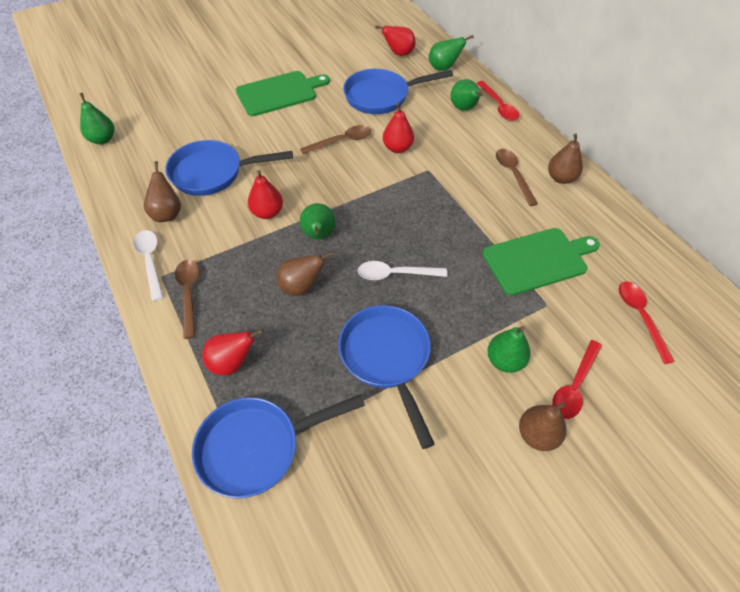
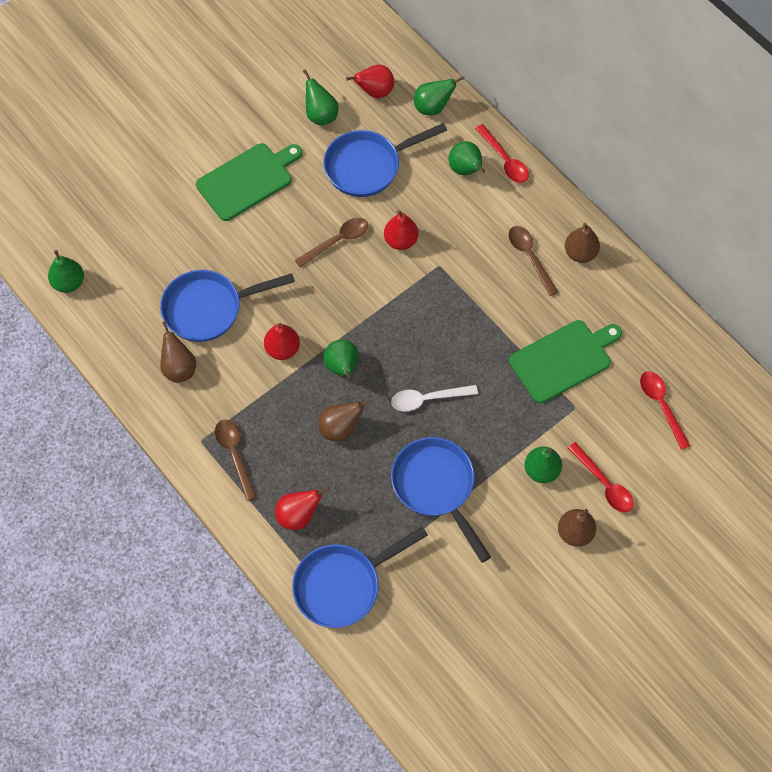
camera: 10 degrees left, 10 degrees up
(150, 261) = (183, 426): white spoon -> none
(351, 62) = (321, 115): none -> green pear
(574, 386) = (604, 484): red spoon -> red spoon turned 60 degrees counterclockwise

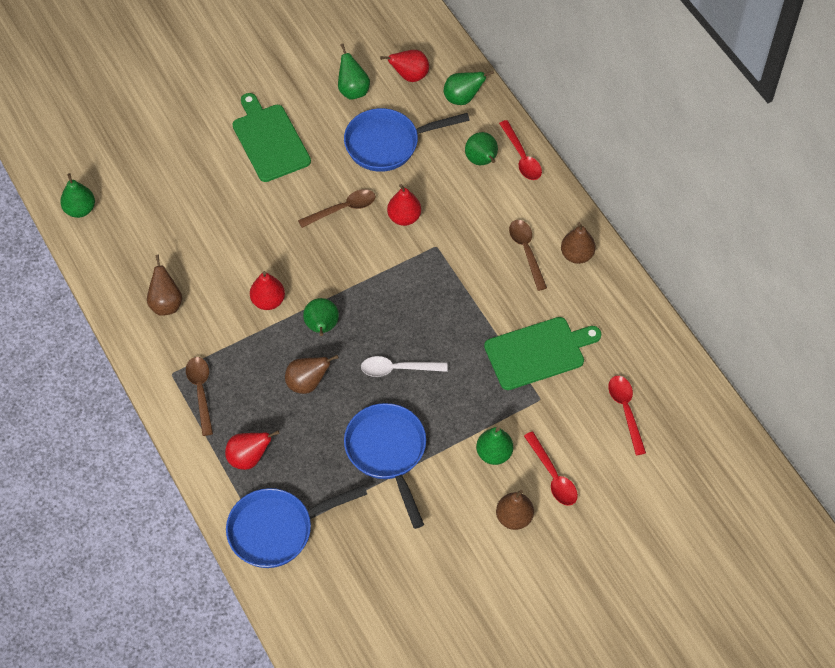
camera: 10 degrees right, 5 degrees down
(209, 308) = (206, 253): blue pan -> none
(247, 180) = (270, 140): green cutting board -> green cutting board turned 90 degrees counterclockwise

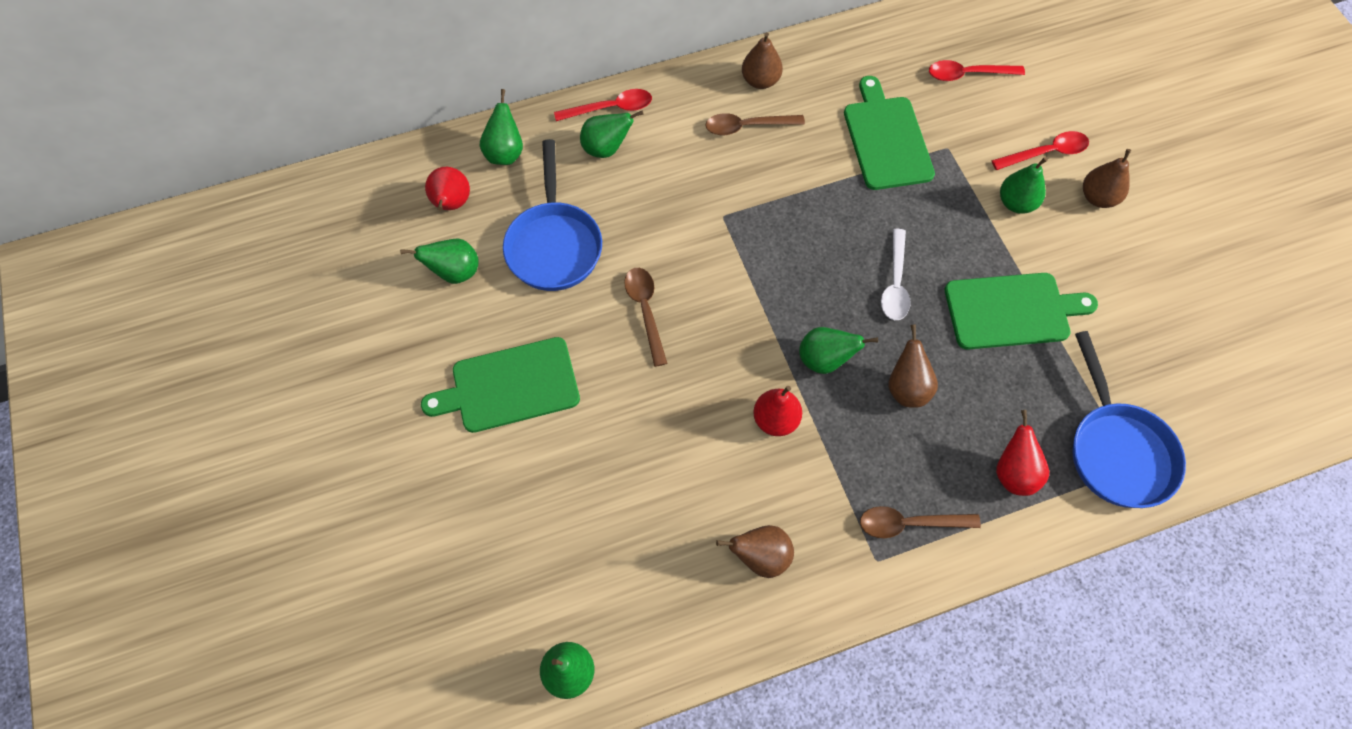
camera: 80 degrees left, 5 degrees up
(388, 453) = (1011, 311): blue pan -> green cutting board
(404, 217) = (673, 243): red pear -> none

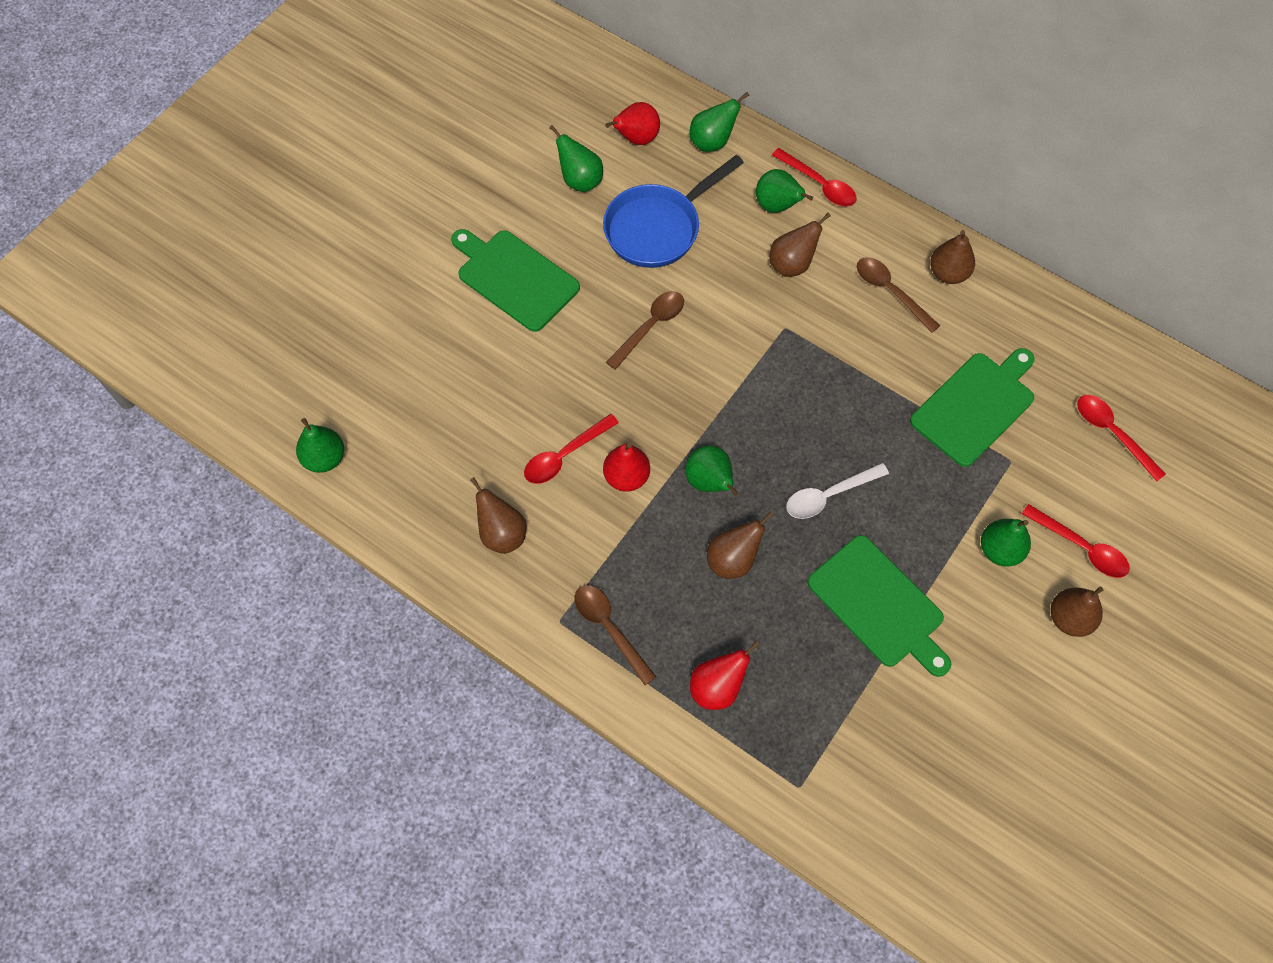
camera: 55 degrees right, 0 degrees up
(669, 174) = (792, 264): none -> brown pear
(720, 456) = (565, 455): none -> red spoon
(1117, 450) = (805, 765): blue pan -> none

